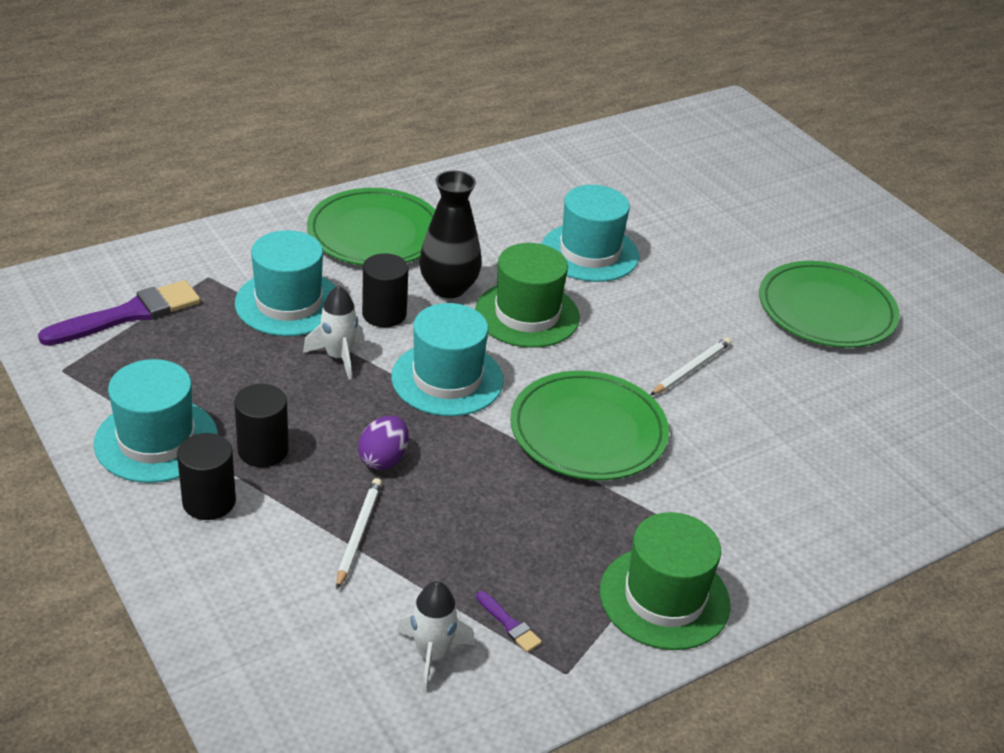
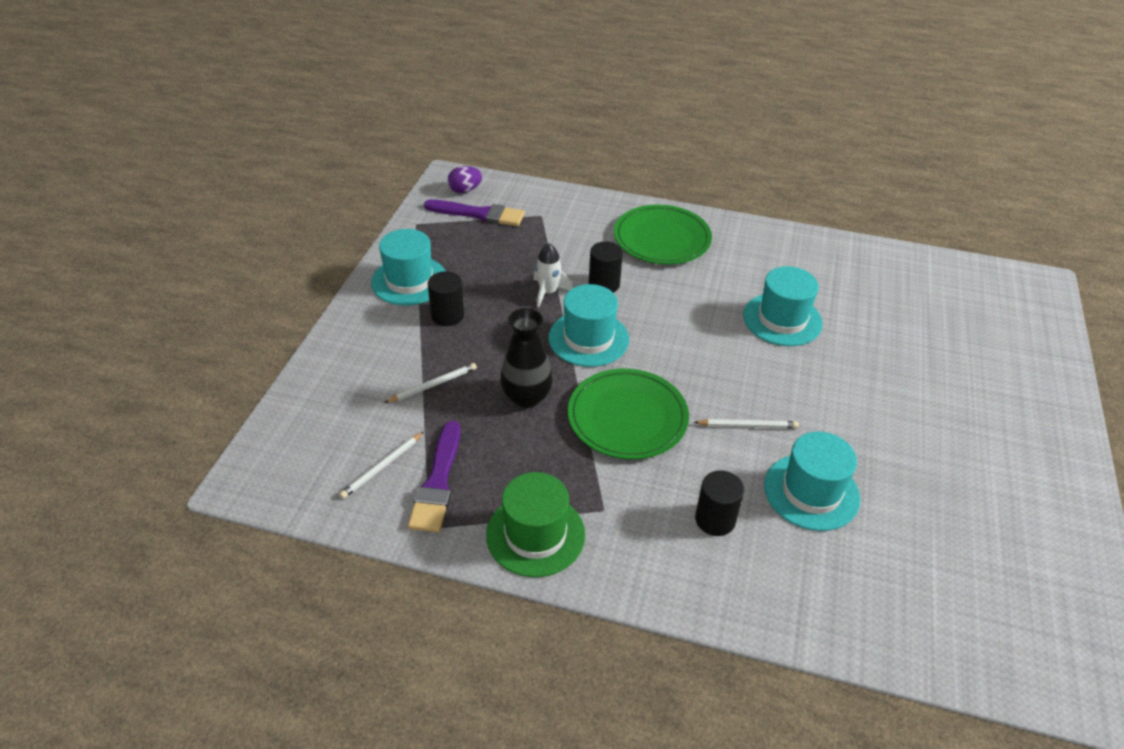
camera: 50 degrees right, 5 degrees up
(209, 501) = (391, 324): black cylinder -> black cylinder (715, 519)
(288, 303) = (562, 250): turquoise hat -> turquoise hat (811, 492)
(383, 459) = (496, 357): purple egg -> purple egg (465, 190)
(432, 655) = (382, 467): white rocket -> white pencil
(448, 288) = (661, 291): black vase -> black vase (526, 397)
(509, 624) = (438, 482): purple brush -> purple brush, size x2.27
(527, 314) = (687, 332): green hat -> none
(826, 310) = (910, 453): green plate -> none

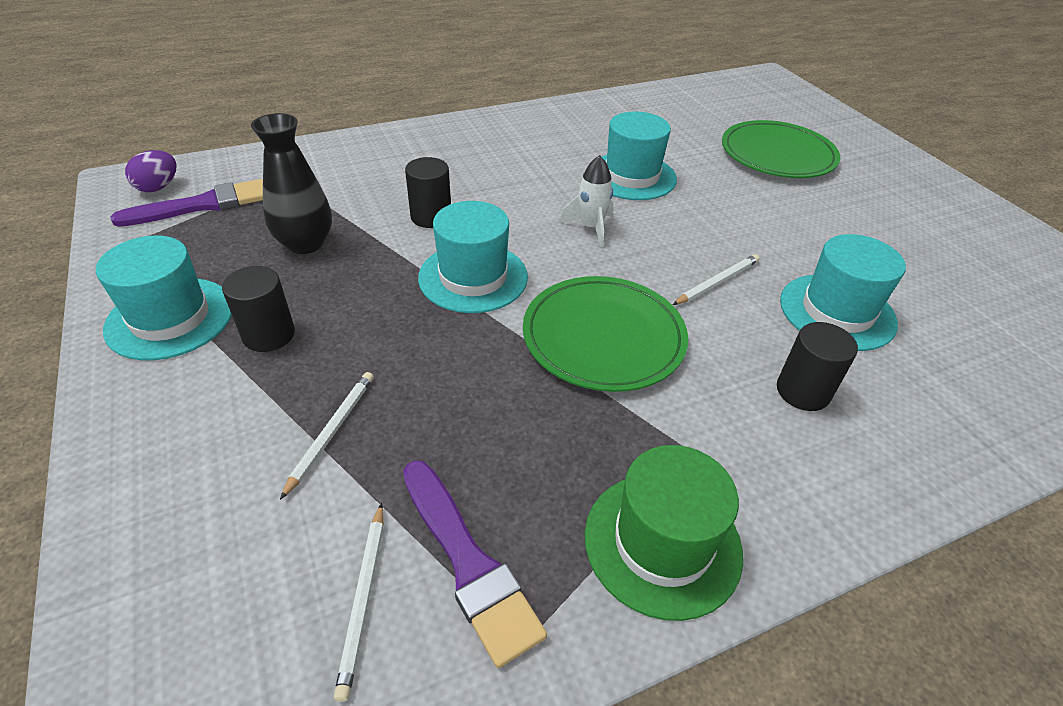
camera: 40 degrees left, 0 degrees up
(526, 397) = (471, 378): black vase -> black vase (305, 243)
(548, 292) = (376, 251): white rocket -> white rocket (591, 228)
(662, 238) = (444, 152): green plate -> green plate (777, 154)

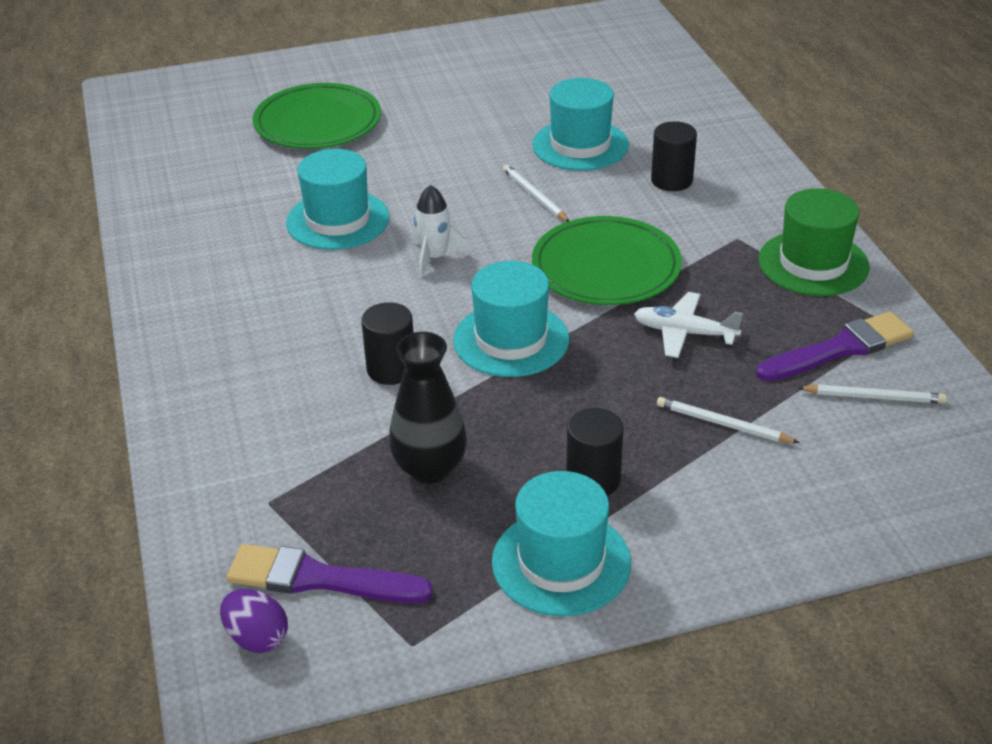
camera: 80 degrees left, 5 degrees down
(202, 205) = (320, 579): purple brush -> purple brush turned 60 degrees counterclockwise
(492, 401) = (684, 333): none -> white plane

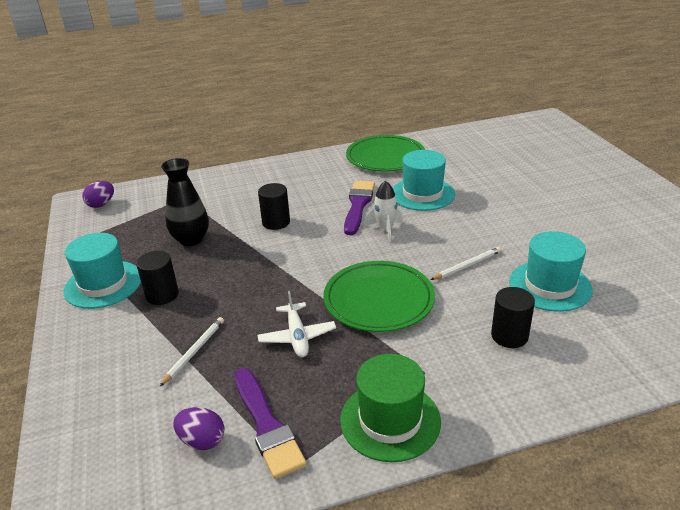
camera: 90 degrees right, 5 degrees down
(318, 122) = (537, 177): green plate -> green plate (385, 157)
(320, 579) = (128, 215): purple brush -> purple brush (358, 205)
(511, 340) = (298, 261): turquoise hat -> none
(684, 333) = (297, 336): white plane -> white plane turned 150 degrees clockwise
(874, 397) = (202, 441): white pencil -> purple egg

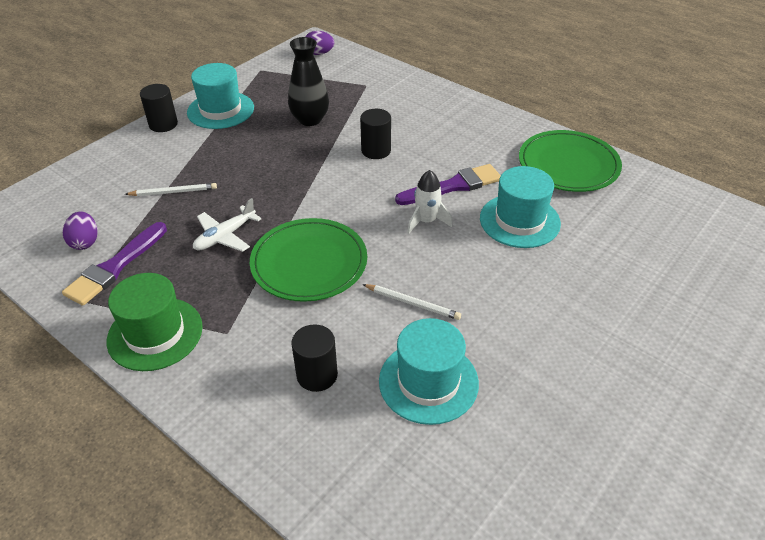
camera: 55 degrees right, 10 degrees up
(162, 295) = (228, 143): black cylinder -> black cylinder (163, 124)

